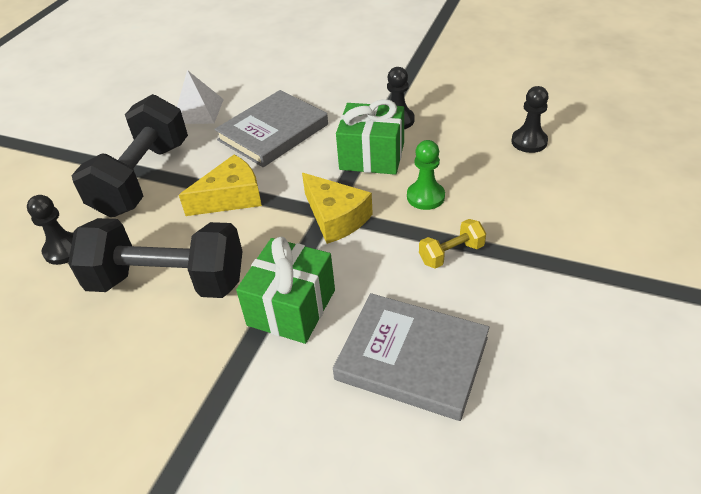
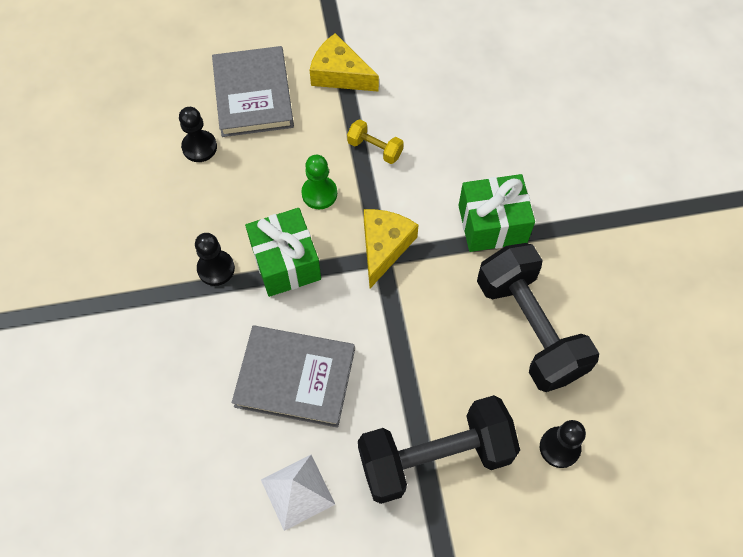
camera: 125 degrees left, 20 degrees up
(231, 197) = (411, 349): yellow cheese -> yellow cheese (340, 74)
(412, 358) = (482, 132): grey book -> grey book (253, 95)

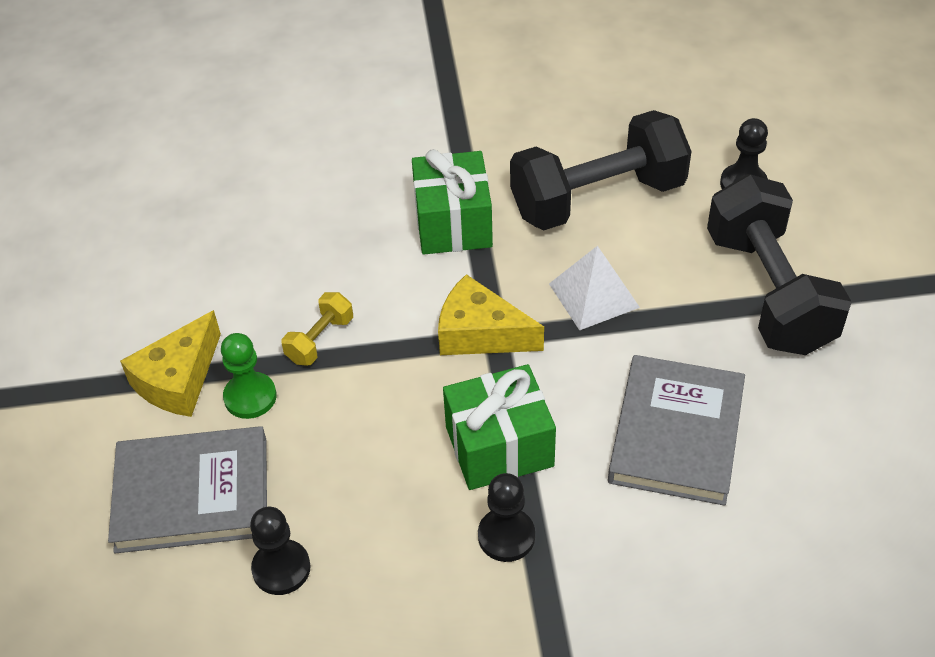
camera: 85 degrees left, 15 degrees down
(297, 491) = (832, 430): white pyramid -> white pyramid (593, 295)
(319, 193) = (387, 406): green pawn -> green pawn (250, 397)

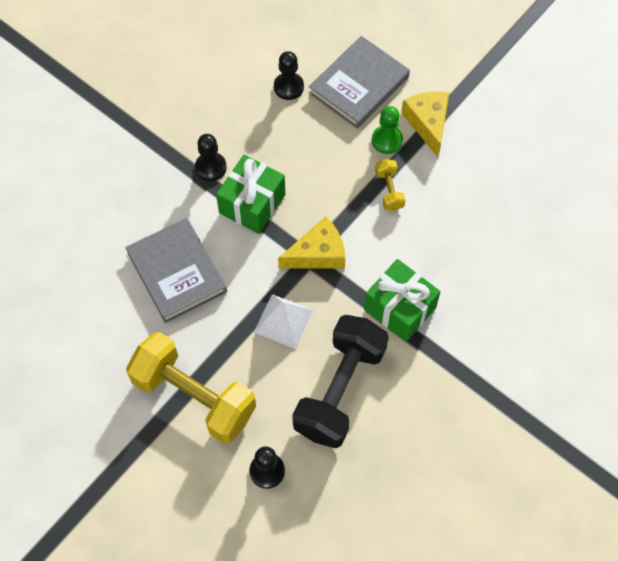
camera: 135 degrees right, 15 degrees up
(768, 292) = (194, 396): black dumbbell -> yellow dumbbell

